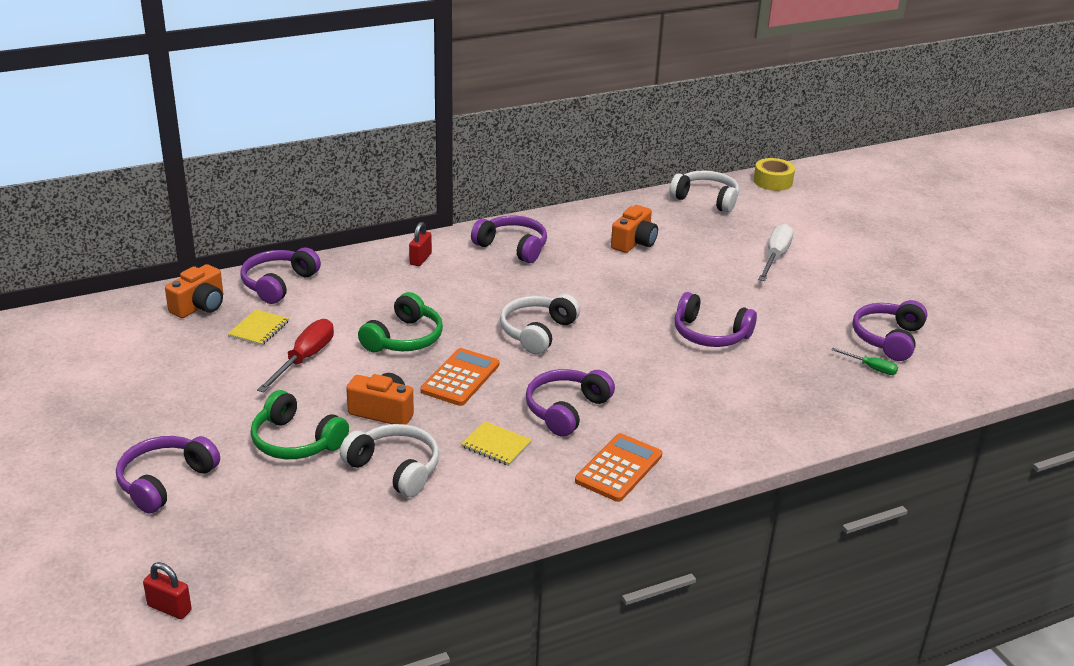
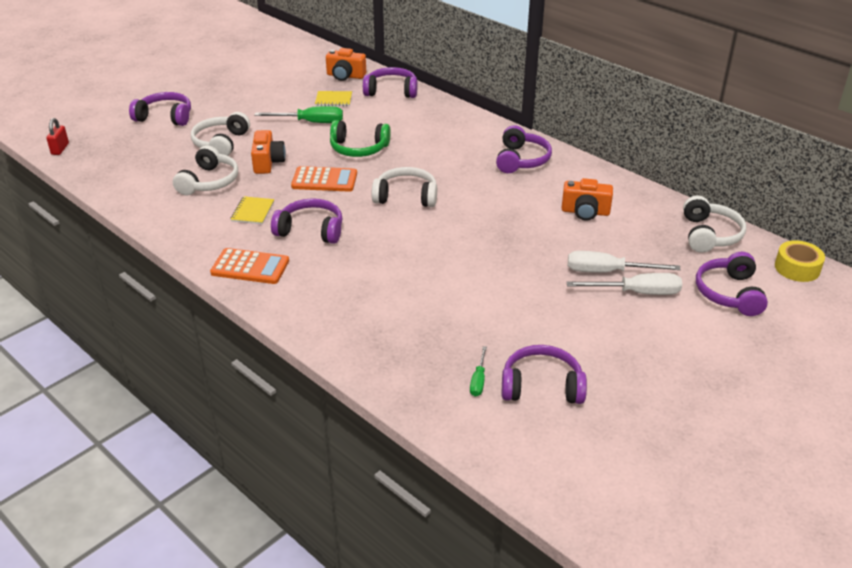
camera: 70 degrees right, 5 degrees up
(296, 441) = (221, 143): green headphones -> white headphones
(304, 359) = (310, 122): red screwdriver -> green screwdriver
(420, 259) = (468, 129): red padlock -> none
(710, 334) = (465, 277): purple headphones -> purple headphones (729, 293)
(737, 261) = (607, 272): none -> white screwdriver

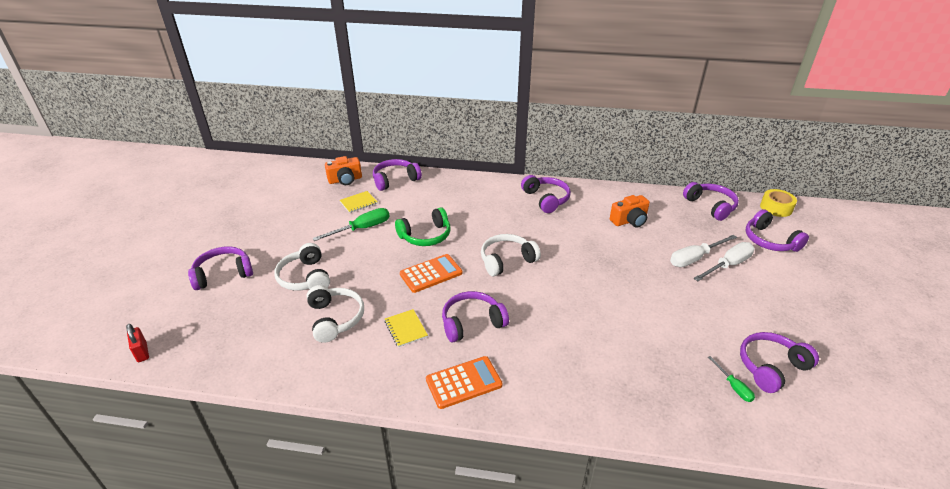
camera: 35 degrees left, 0 degrees up
(268, 162) = (367, 278): orange camera -> none
(709, 235) = (710, 206): white headphones -> purple headphones

